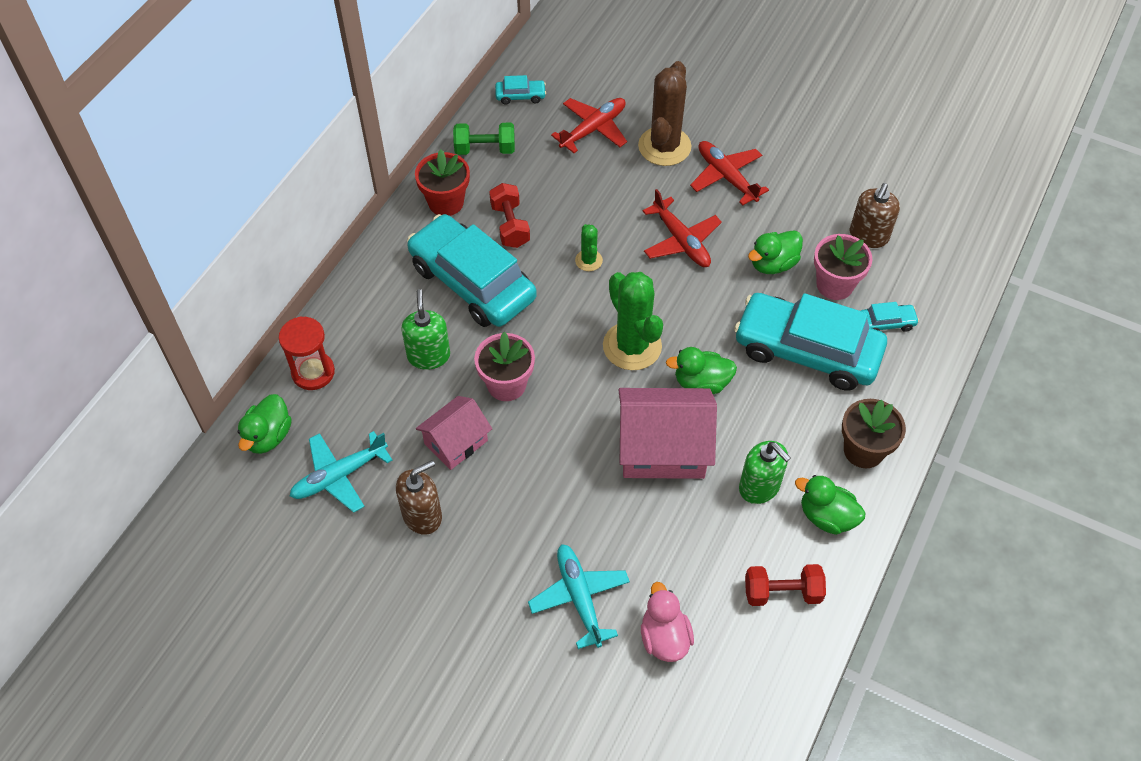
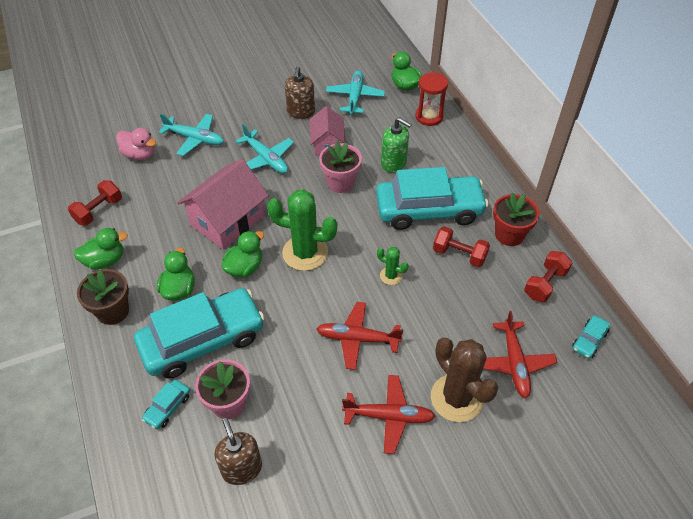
camera: 130 degrees right, 5 degrees down
(485, 149) = (545, 284): green dumbbell -> red dumbbell
(538, 487) = (266, 158): none -> turquoise plane
(759, 487) = (156, 245): green soap dispenser -> none
(773, 264) = (284, 379): green duck -> green duck (179, 289)

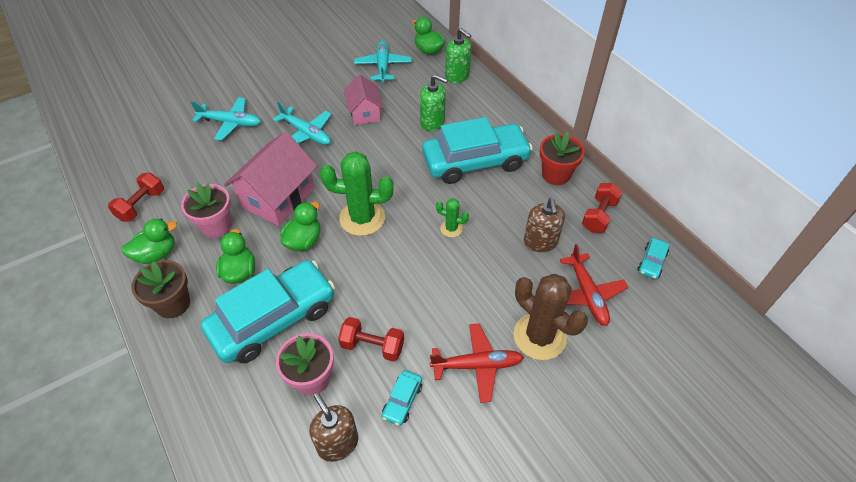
camera: 10 degrees left, 0 degrees up
(140, 154) = (176, 145): pink duck -> none
(168, 407) = (248, 393): turquoise car -> turquoise car (402, 400)
(301, 112) = (332, 86): brown soap dispenser -> brown soap dispenser (540, 242)
(340, 182) = (384, 147): pink flower pot -> pink flower pot (216, 226)
(358, 339) = (431, 294): red plane -> none
(429, 116) = (457, 76): red hourglass -> green soap dispenser
(459, 254) = (513, 199): red dumbbell -> red dumbbell (372, 346)

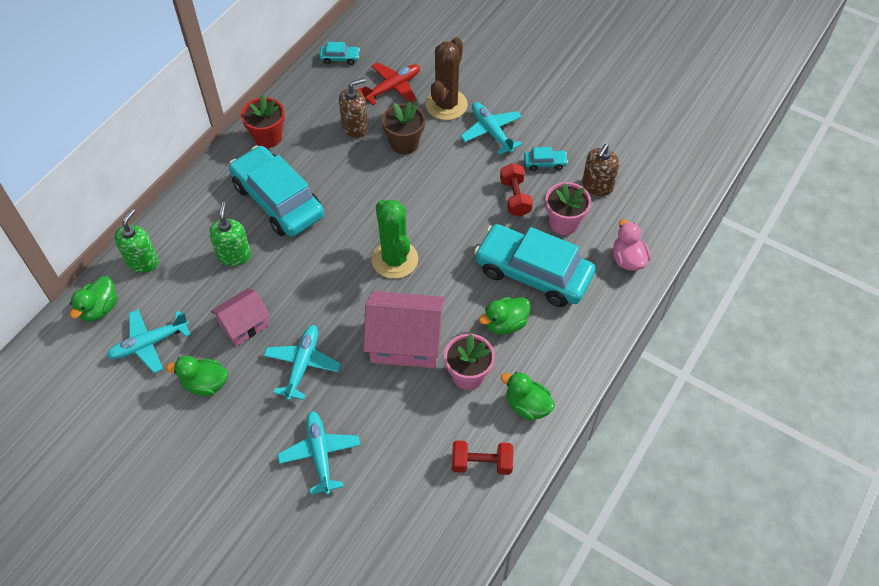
camera: 115 degrees left, 5 degrees up
(173, 304) = (565, 355): brown flower pot -> brown flower pot (404, 143)
(224, 420) = (628, 259): none -> pink duck
(304, 241) = (445, 292): green duck -> green duck (205, 384)
(451, 228) = (372, 190): green cactus -> none
(477, 365) = (491, 132): red plane -> turquoise plane
(599, 216) = (305, 98): red dumbbell -> none

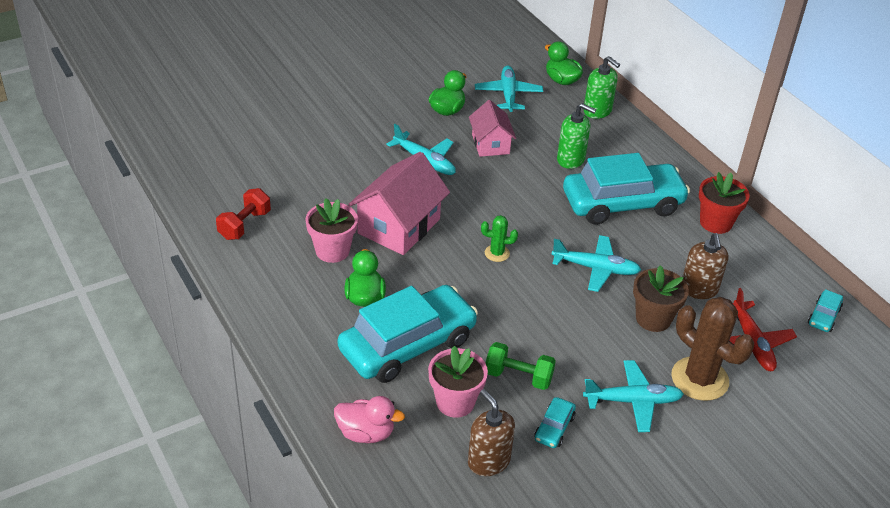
camera: 115 degrees right, 15 degrees down
(320, 454) = (334, 145): turquoise plane -> turquoise plane (595, 268)
(394, 259) = (497, 253): green cactus -> green cactus, size x0.49
(515, 197) = (518, 377): red dumbbell -> green dumbbell
(527, 406) = (269, 274): green duck -> none

